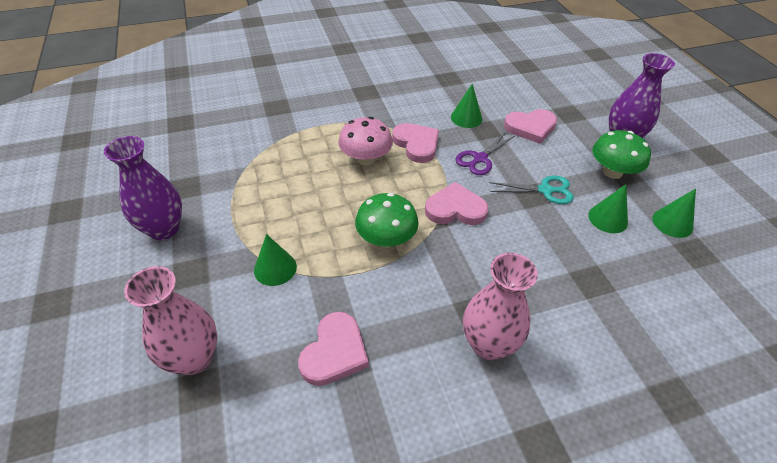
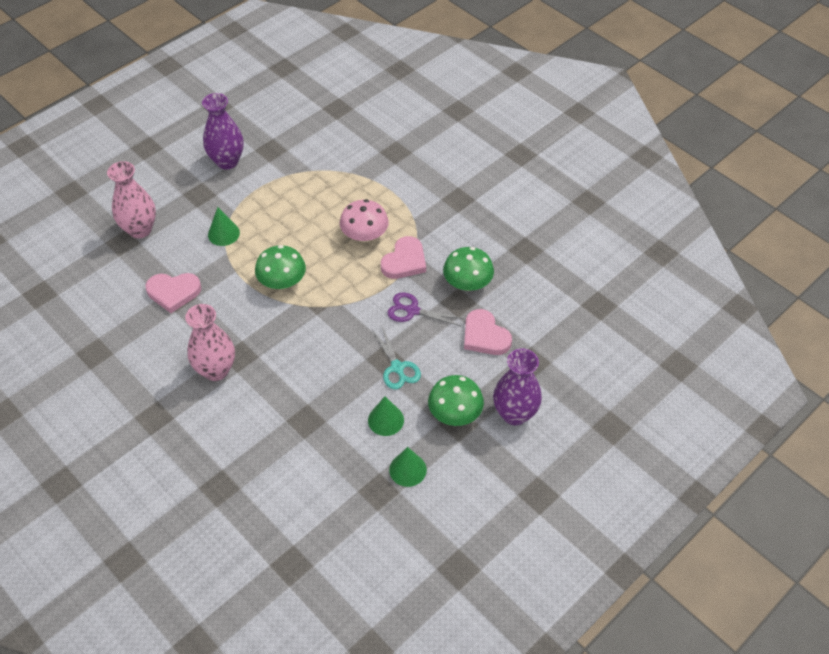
camera: 65 degrees right, 5 degrees up
(455, 209) = (338, 313): pink heart -> none
(466, 118) = (467, 283): green cone -> green mushroom

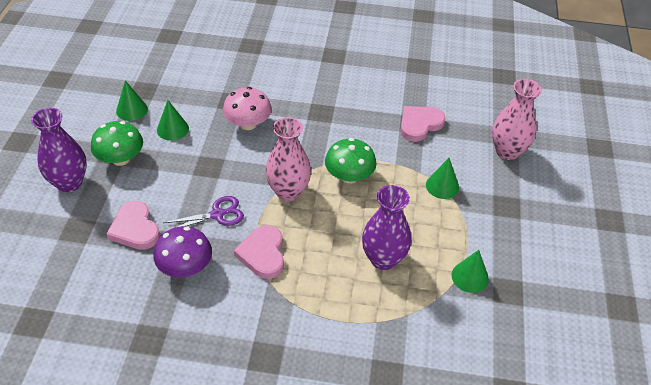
camera: 140 degrees right, 5 degrees down
(216, 370) = (326, 96): pink vase -> pink vase (288, 191)
(227, 161) = (527, 251): purple vase -> purple vase (383, 259)
(283, 169) = (470, 277): none -> green cone
(364, 235) = (323, 256): pink mushroom -> pink mushroom (248, 124)
(397, 368) = (193, 165): turquoise scissors -> none
(467, 283) = (185, 267): green mushroom -> purple mushroom
(485, 336) = (135, 229): pink heart -> pink heart turned 135 degrees counterclockwise

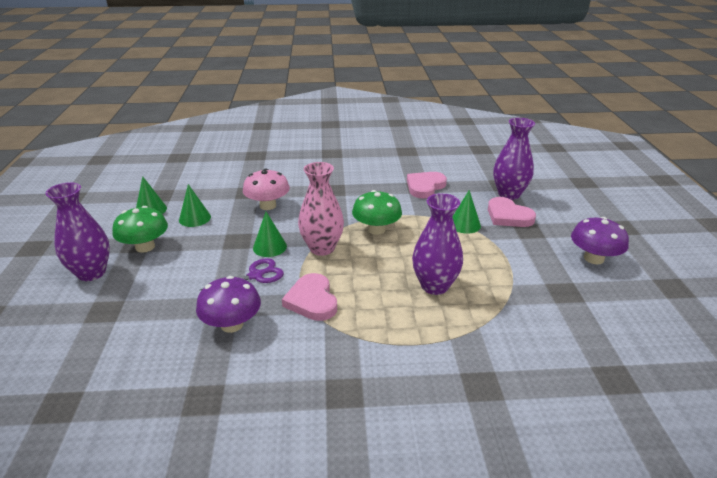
camera: 10 degrees left, 15 degrees down
(135, 229) = (170, 300): pink heart -> pink heart (508, 216)
(470, 277) = (523, 287): green cone -> green cone (269, 247)
(507, 151) = (509, 194): pink vase -> purple vase
(558, 255) = (593, 258): none -> purple mushroom

